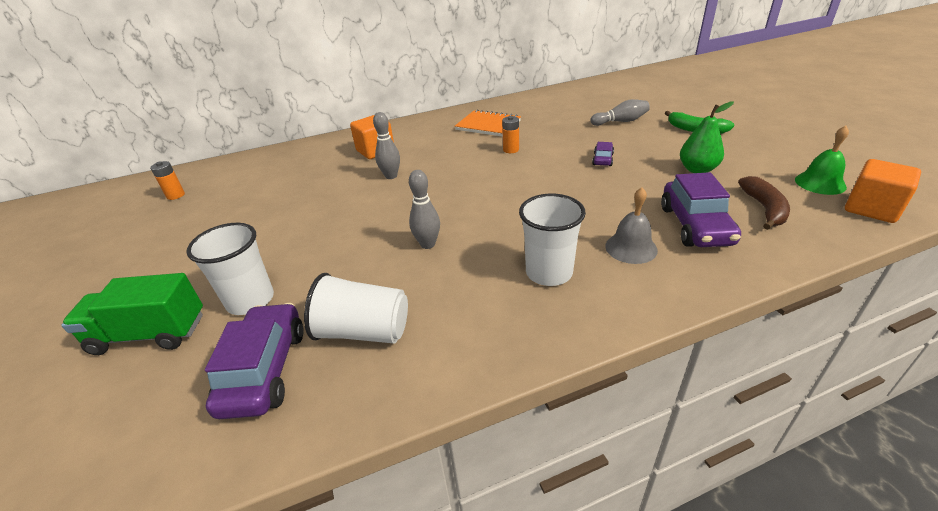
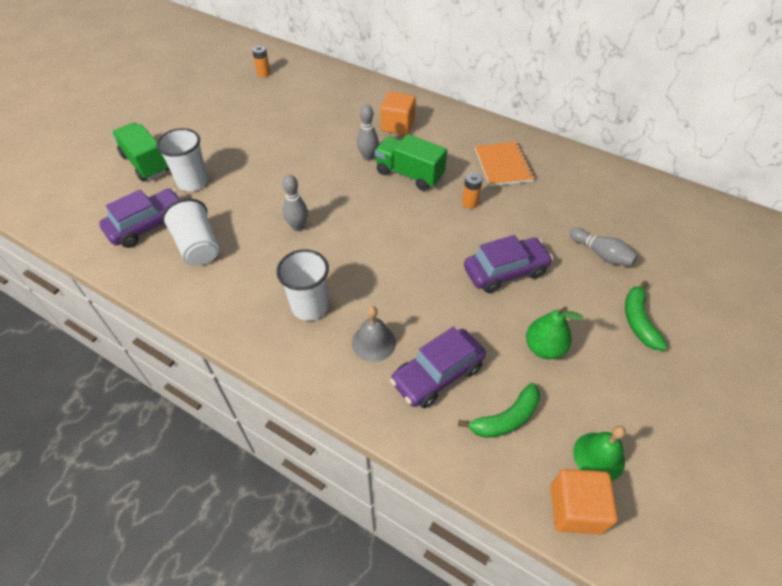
camera: 50 degrees right, 15 degrees up
(442, 164) = (409, 174): none -> green truck
(602, 159) = (505, 271): purple car -> purple car, size x2.00
(764, 209) = (506, 418): brown banana -> green banana

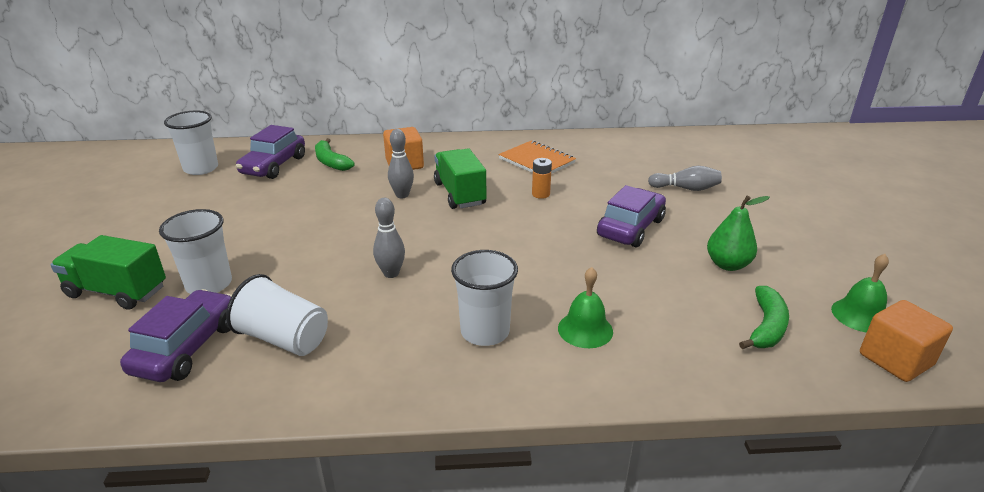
camera: 35 degrees left, 20 degrees down
(263, 73) = (201, 168): orange battery -> white cup
(373, 342) = (585, 329): grey bell -> green bell
(409, 174) = (460, 194): green truck -> green truck turned 75 degrees clockwise
(437, 374) = (672, 325): purple car -> purple car (274, 166)
(638, 321) = (765, 217): green banana -> green banana (331, 162)

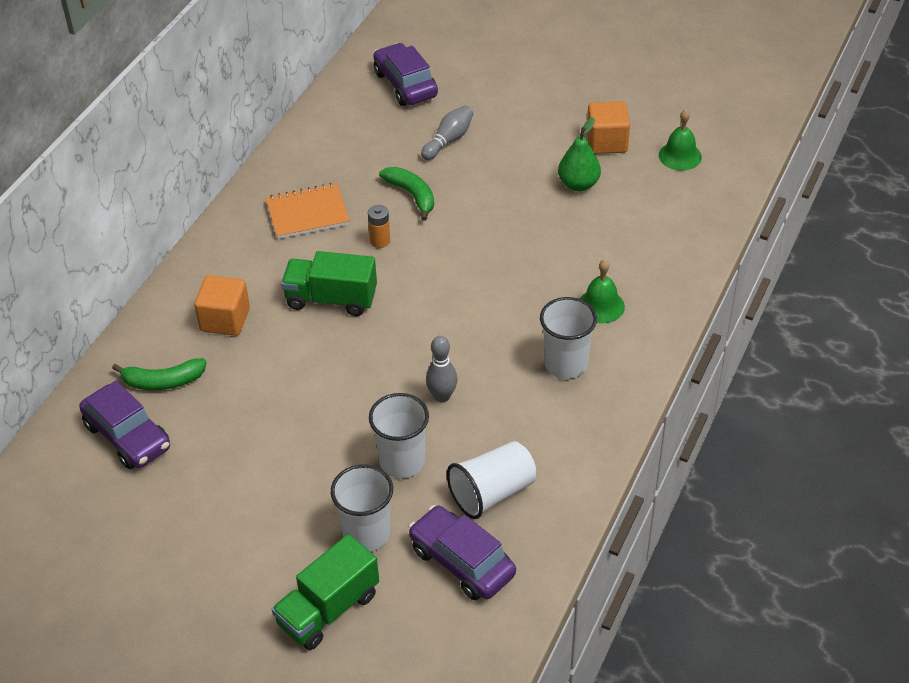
camera: 60 degrees left, 15 degrees up
(201, 168) = (74, 509): white cup -> white cup (402, 461)
(402, 195) = (298, 344): grey bowling pin -> none
(630, 228) = (485, 210): purple car -> purple car (405, 84)
(766, 327) = (661, 210): green banana -> green banana (412, 195)
(895, 359) = (729, 171): orange cube -> orange cube (607, 142)

